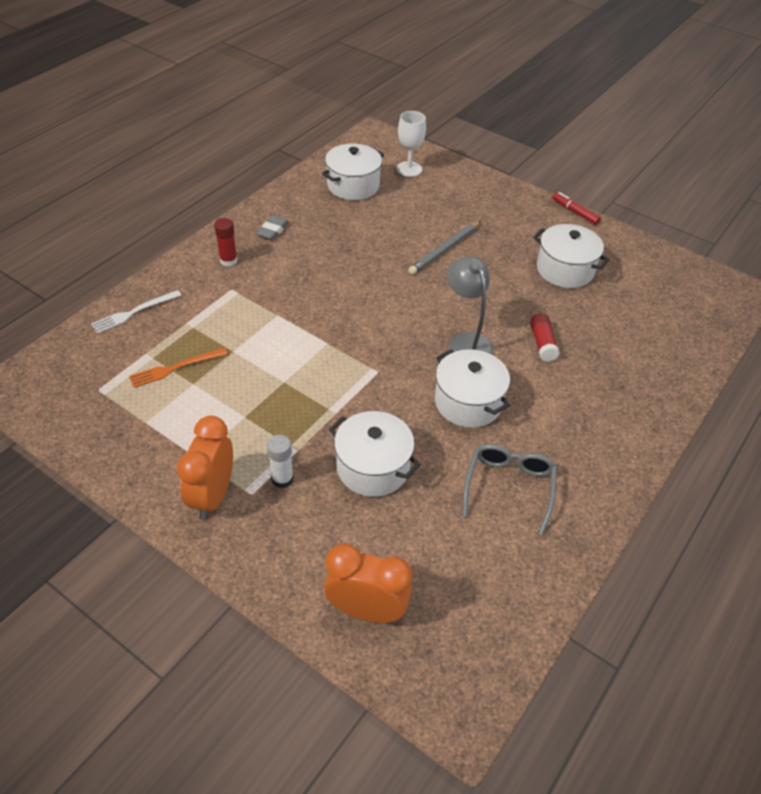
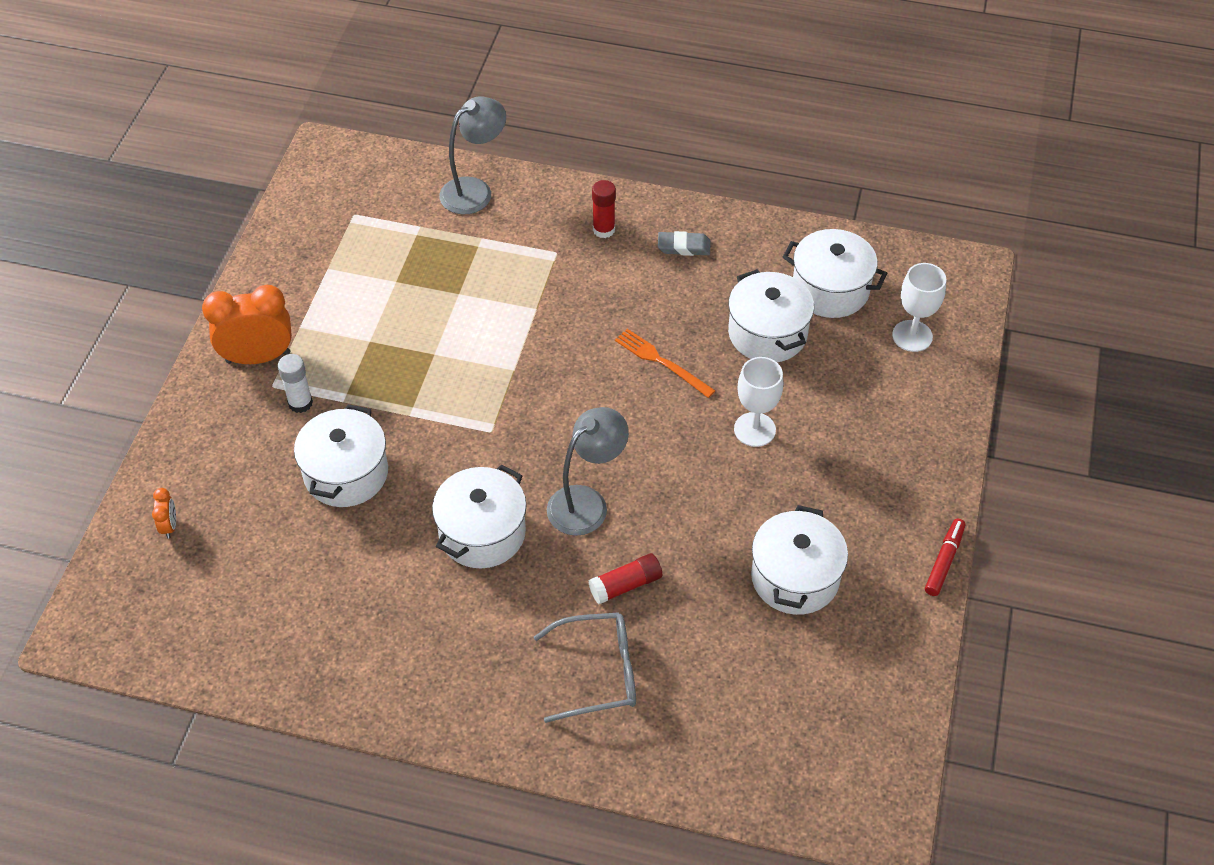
camera: 70 degrees right, 5 degrees up
(134, 312) = (475, 190): white fork -> grey lamp
(175, 368) = (410, 258): orange fork -> orange fork (661, 362)
(367, 610) = (169, 526): orange clock -> orange clock, size x0.44
(371, 220) = (767, 333): none -> white pot
(445, 250) = (754, 429): grey pencil -> white goblet
(509, 487) = (369, 607): grey glasses -> grey glasses (598, 672)

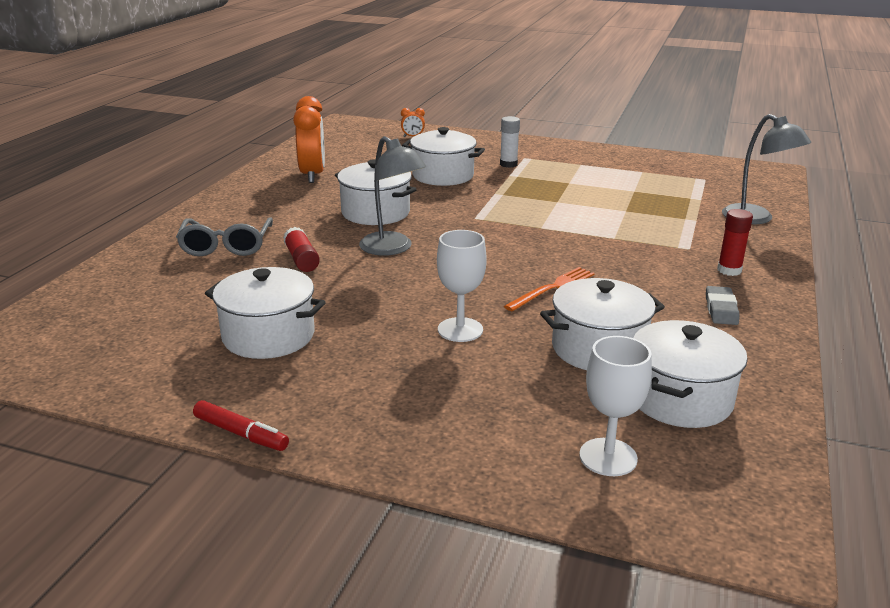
camera: 95 degrees right, 25 degrees down
(258, 357) = (550, 154): orange clock -> orange clock (312, 175)

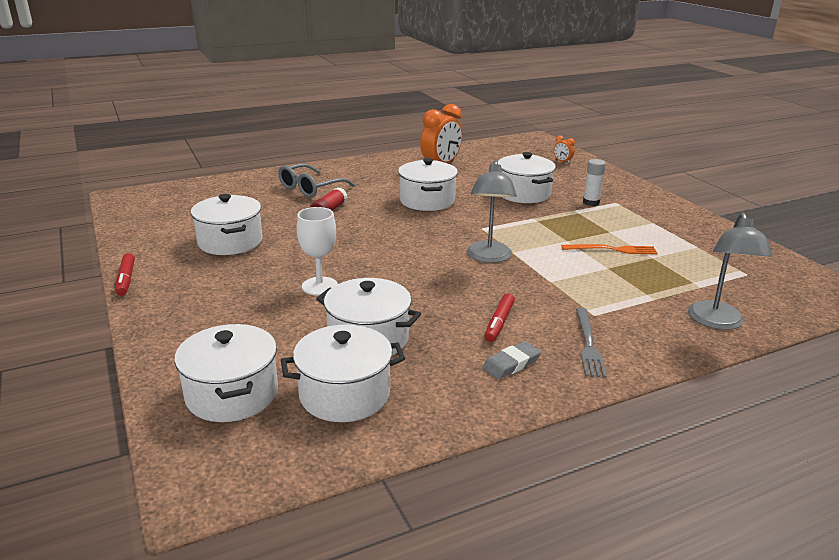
camera: 45 degrees right, 0 degrees up
(392, 249) = (388, 225): grey lamp -> grey lamp (488, 257)
(552, 288) = (427, 291): orange fork -> orange fork (612, 250)
(608, 457) = (232, 394): white goblet -> white pot
(651, 285) = (499, 323): none -> red marker
(729, 270) = (588, 344): red glue stick -> grey fork

